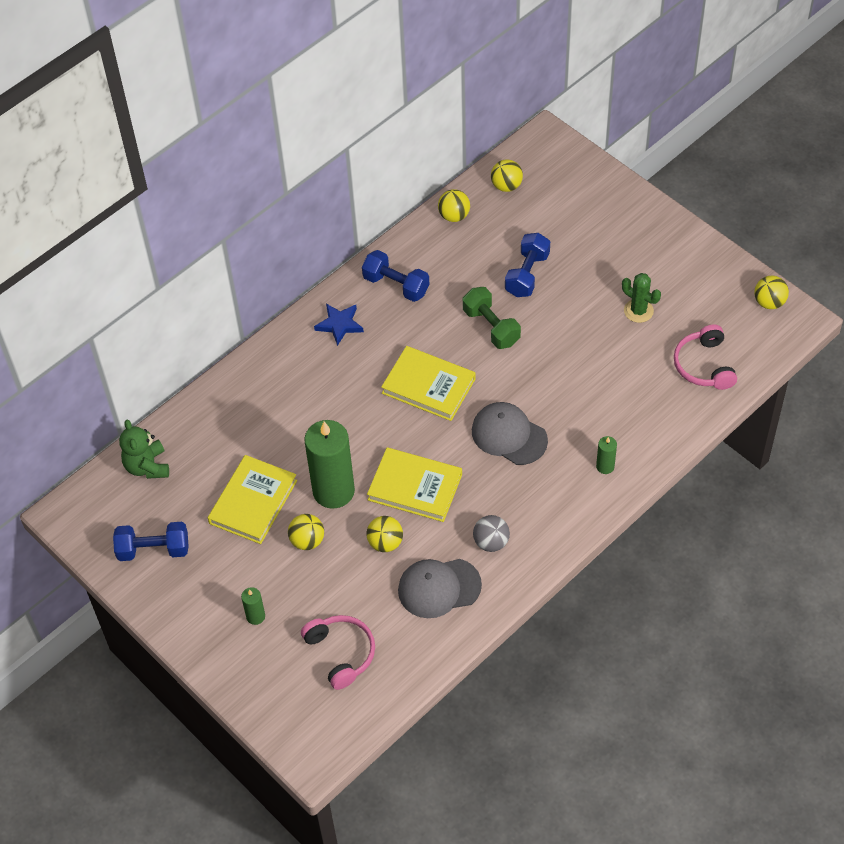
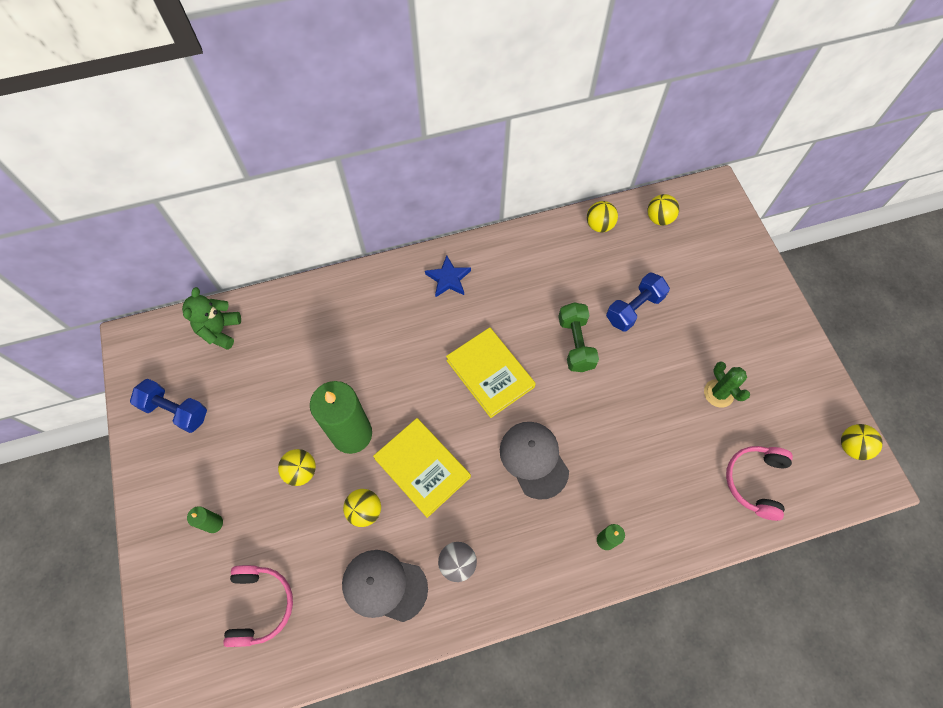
camera: 25 degrees right, 10 degrees up
(253, 502) = (280, 408): yellow book -> none
(396, 285) = (515, 265): blue dumbbell -> none

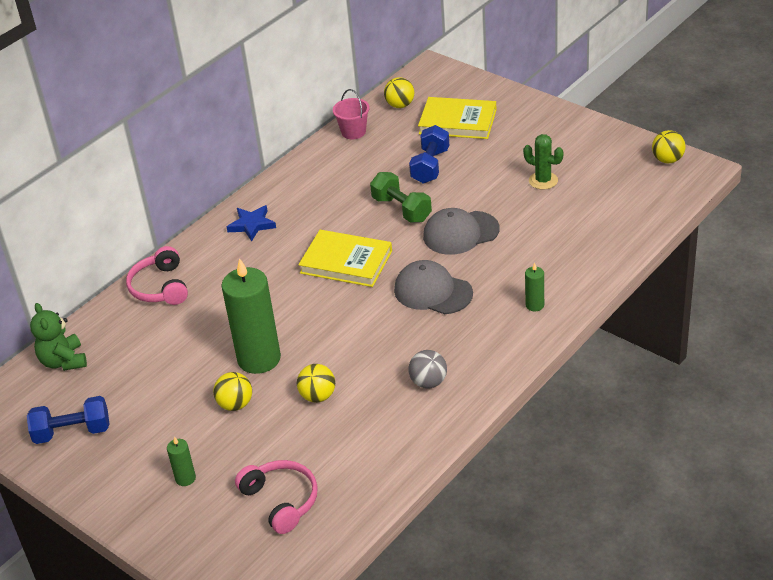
camera: 30 degrees left, 25 degrees down
(384, 586) = (379, 429): grey cap -> grey cap (460, 233)
(422, 468) = (343, 345): yellow book -> yellow book (457, 122)
(599, 225) = (353, 132): yellow ball -> pink bucket
(755, 481) = (616, 214): pink headphones -> pink headphones (160, 287)

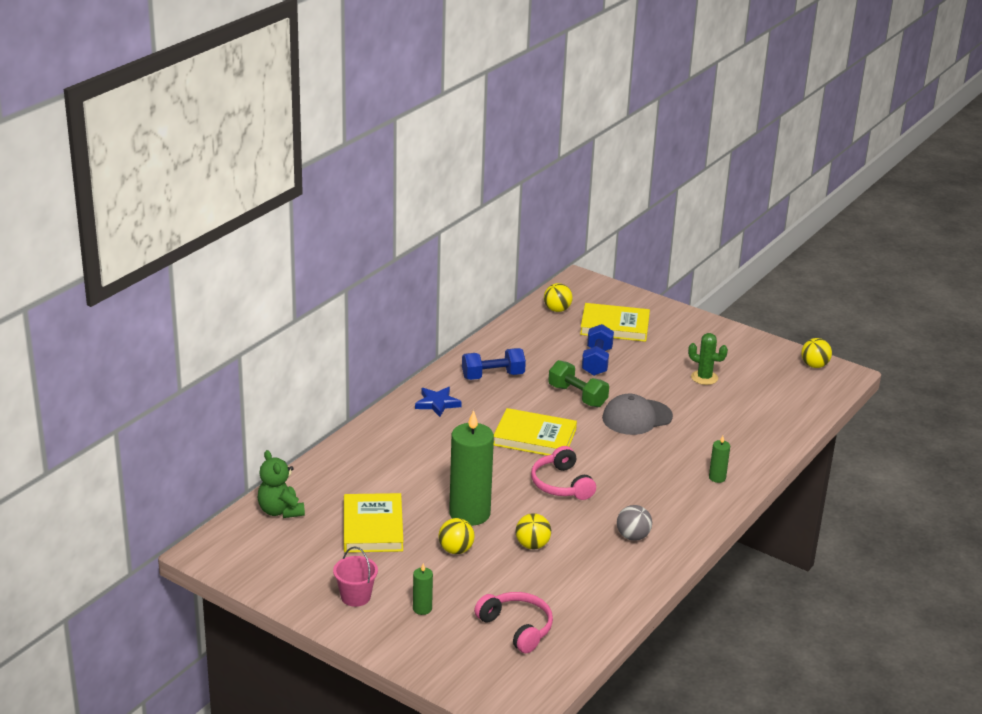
camera: 10 degrees left, 10 degrees down
(72, 432) = (304, 569): blue dumbbell -> blue dumbbell (493, 376)
(154, 378) = (372, 527): none -> yellow book
(160, 287) = (360, 452): pink headphones -> pink headphones (561, 484)
(353, 132) = (517, 330): pink bucket -> pink bucket (355, 597)
(433, 291) = (621, 464): grey cap -> none

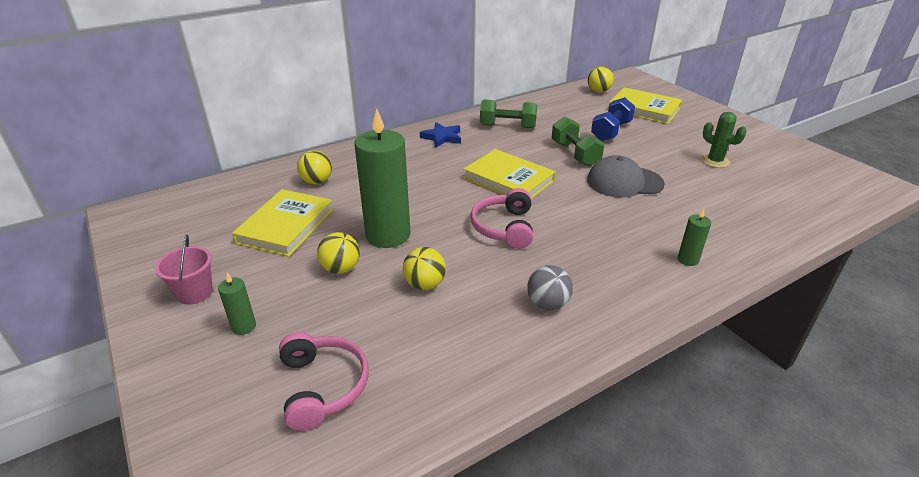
camera: 25 degrees right, 5 degrees up
(280, 511) = (224, 193): green teddy bear -> none
(493, 376) = (507, 126): blue dumbbell -> green dumbbell
(814, 365) = (846, 171): yellow ball -> yellow ball (317, 181)

